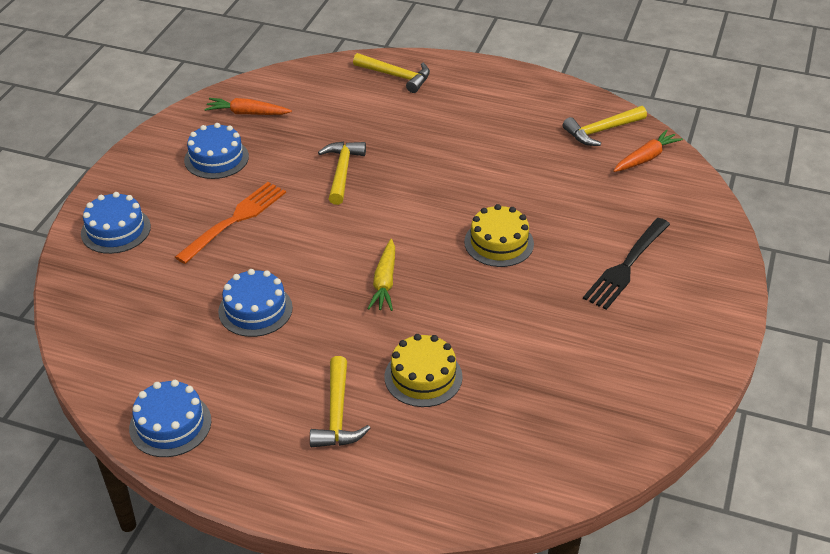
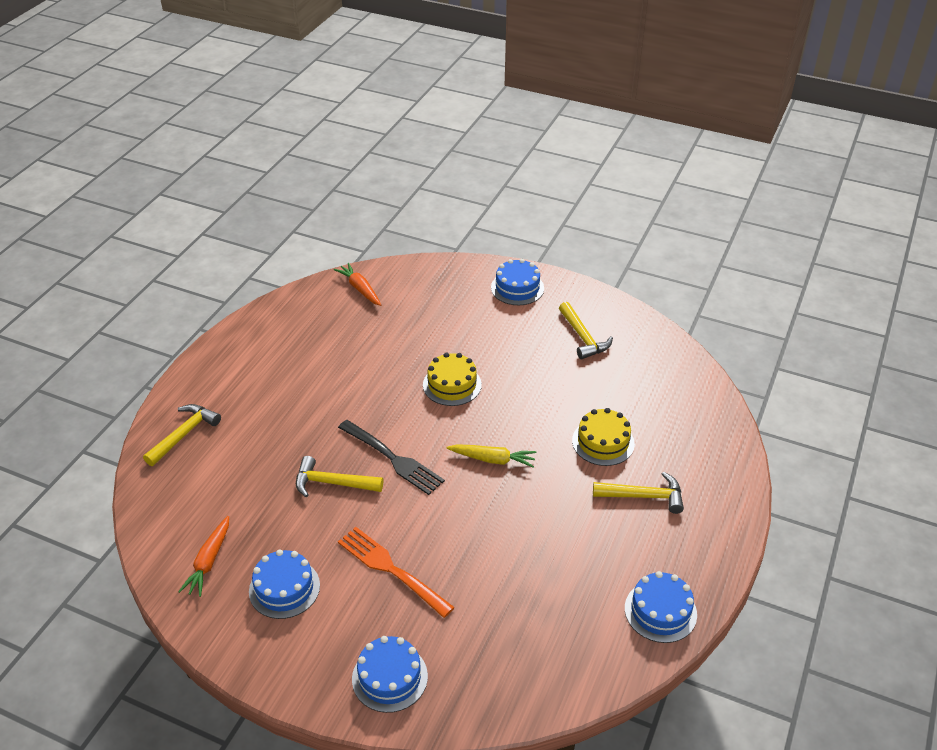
camera: 85 degrees left, 0 degrees up
(255, 309) = (521, 551): blue cake -> blue cake (517, 288)
(601, 131) = (317, 308): yellow hammer -> yellow hammer (583, 337)
(626, 266) = (488, 318): black fork -> black fork (393, 458)

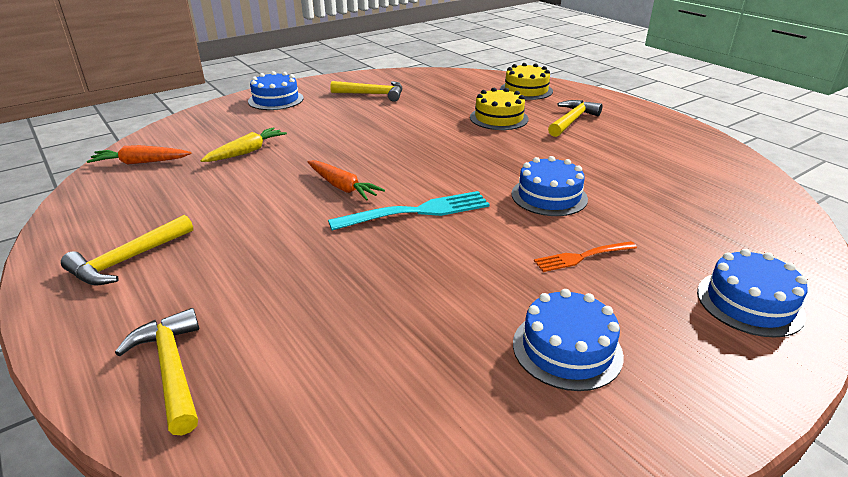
camera: 60 degrees left, 10 degrees down
(209, 561) = (466, 416): orange carrot -> orange carrot (342, 187)
(332, 483) = (414, 260): yellow hammer -> yellow hammer (127, 260)
(391, 569) = (582, 257): orange fork -> orange fork, size x0.60
(393, 458) = (417, 212): black fork -> turquoise fork
(452, 385) = (352, 155): yellow cake -> yellow cake (526, 90)
(492, 459) = (472, 163): yellow carrot -> yellow carrot (246, 152)
(660, 611) = (700, 147): blue cake -> blue cake (549, 196)

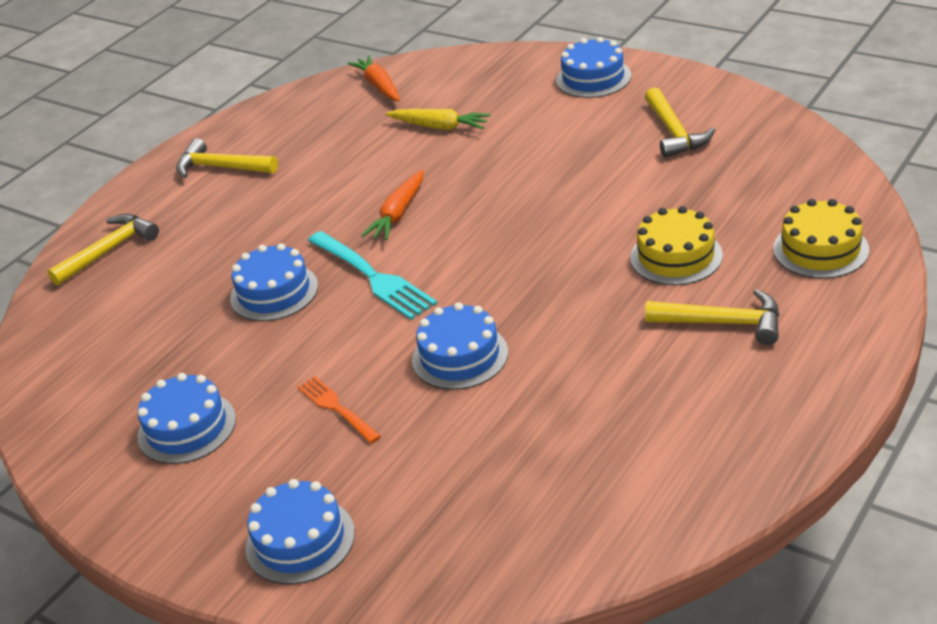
camera: 75 degrees right, 5 degrees up
(388, 262) = (274, 292): none -> blue cake

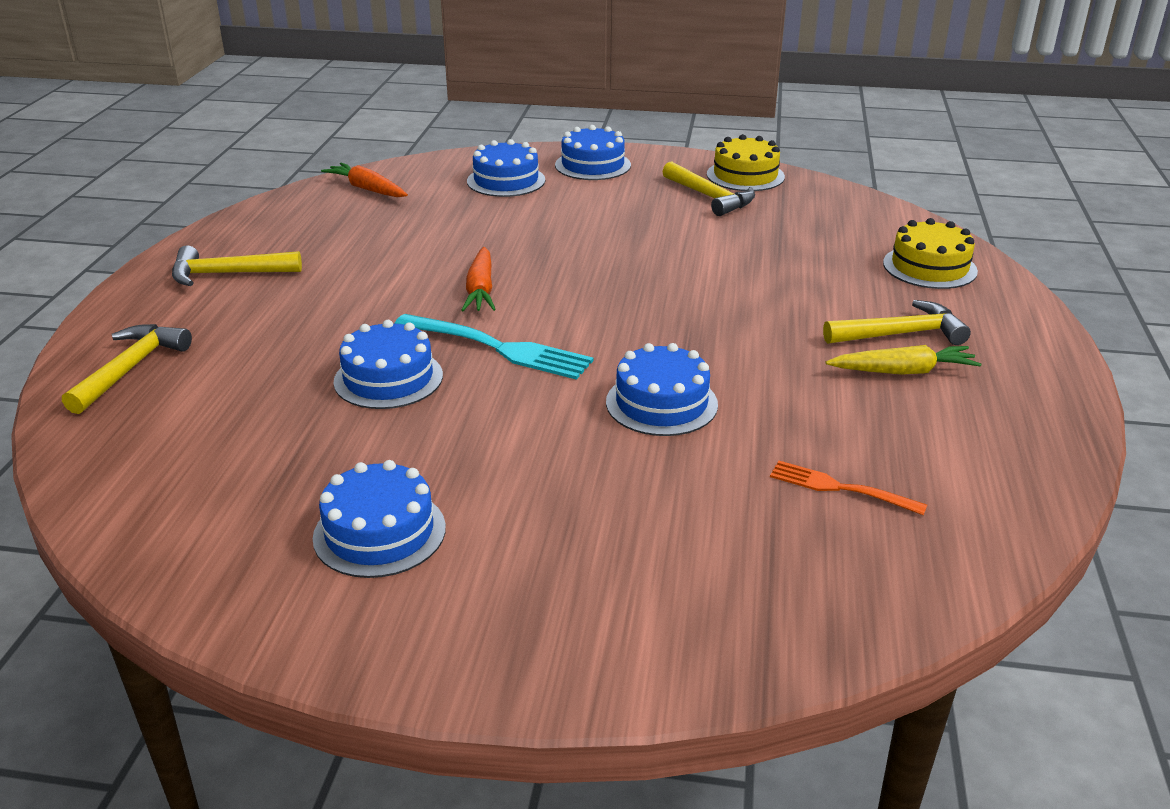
camera: 30 degrees left, 5 degrees down
(300, 540) = (630, 622): blue cake -> blue cake (506, 181)
(337, 408) = (560, 476): orange fork -> orange fork (840, 488)
(439, 126) = (464, 215): yellow carrot -> yellow carrot (902, 371)
(676, 256) = (804, 289): yellow cake -> yellow cake (745, 175)

